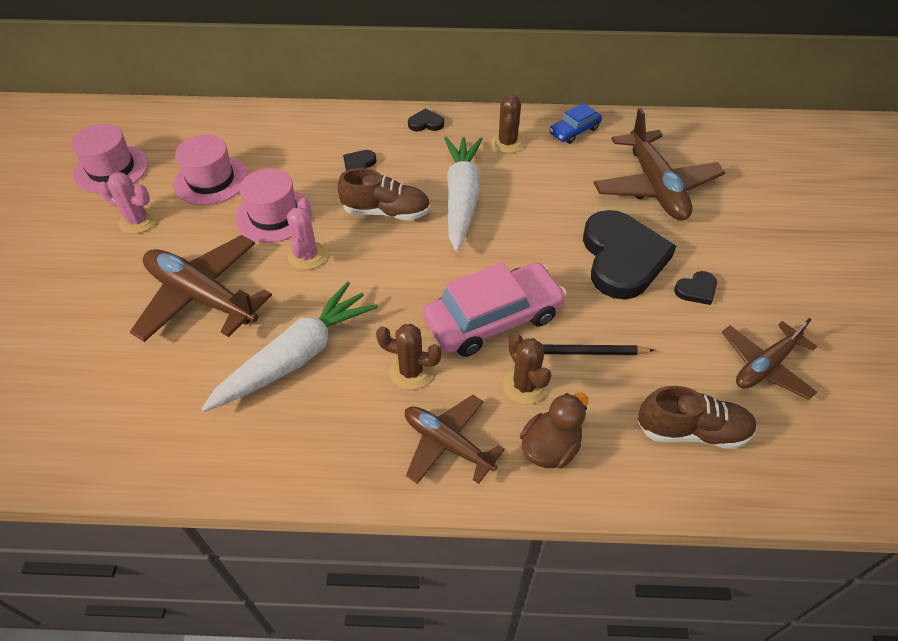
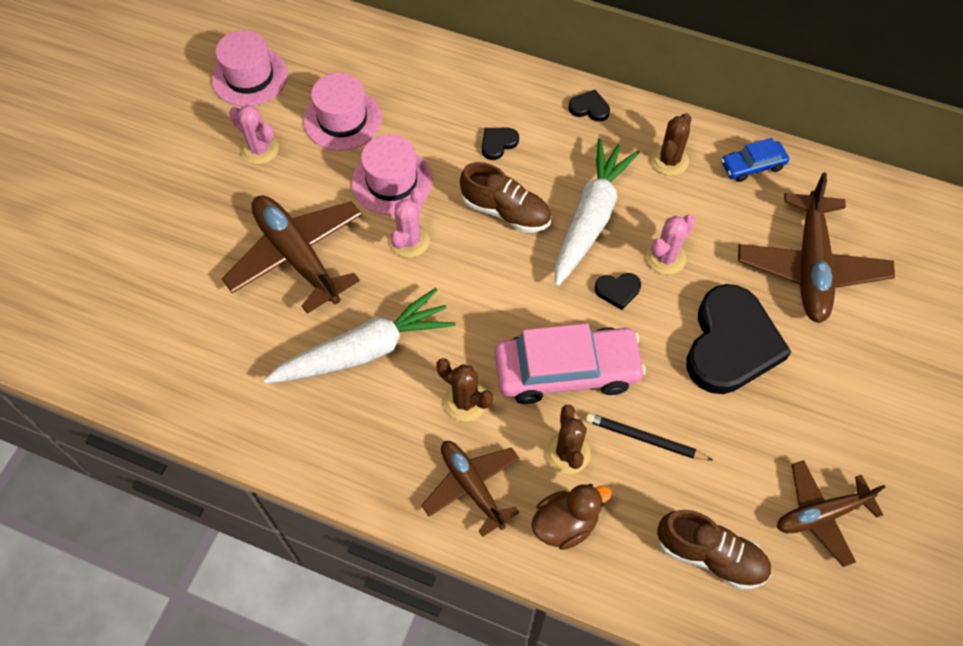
camera: 20 degrees right, 10 degrees up
(537, 210) = (665, 257): none -> pink cactus
(696, 290) = (793, 406): black heart -> black heart (618, 290)

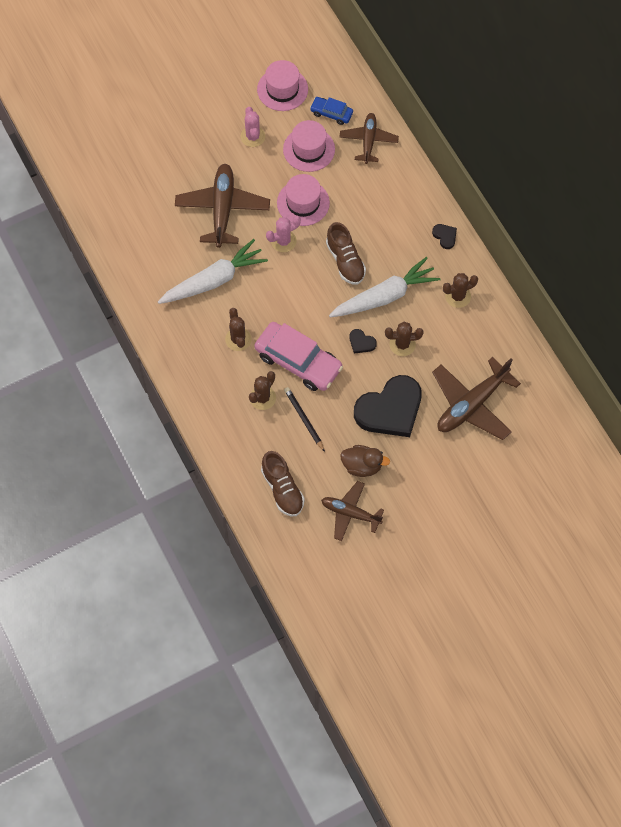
camera: 40 degrees right, 5 degrees up
(365, 350) = (214, 280): white carrot -> white carrot turned 45 degrees counterclockwise
(472, 487) = (206, 379): brown plane -> brown plane (368, 141)
(498, 143) = (376, 221): black heart -> none
(565, 524) = (232, 426): brown duck -> brown duck (362, 466)
(665, 257) = (402, 344): pink cactus -> brown cactus
(752, 166) = (499, 332): blue car -> blue car (331, 113)

